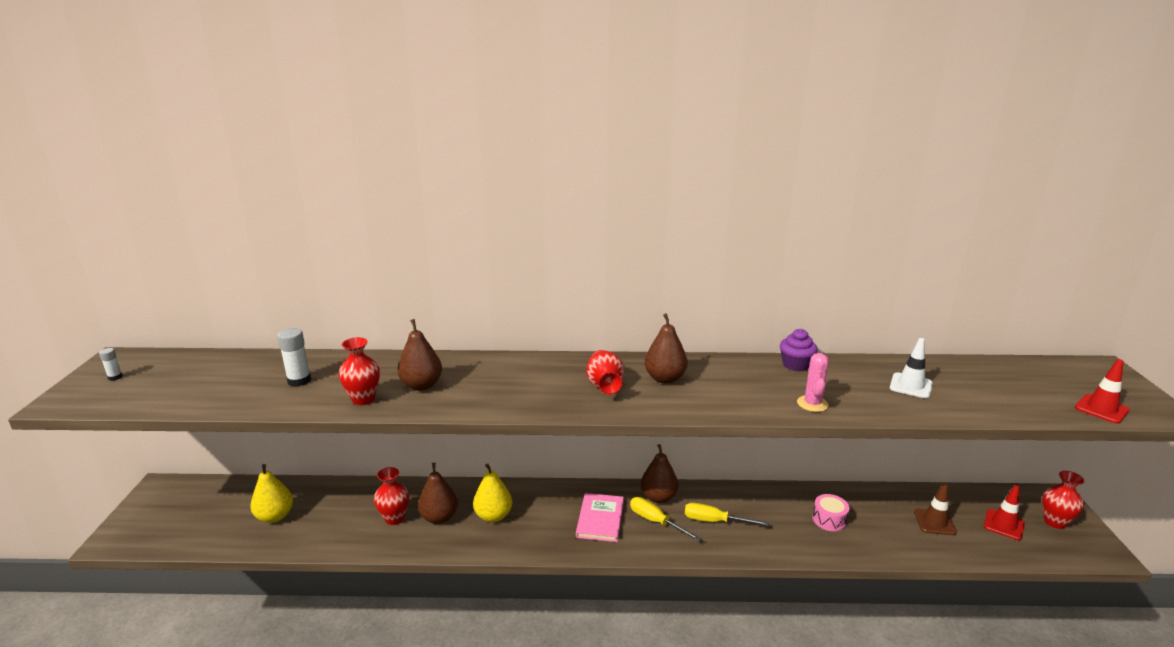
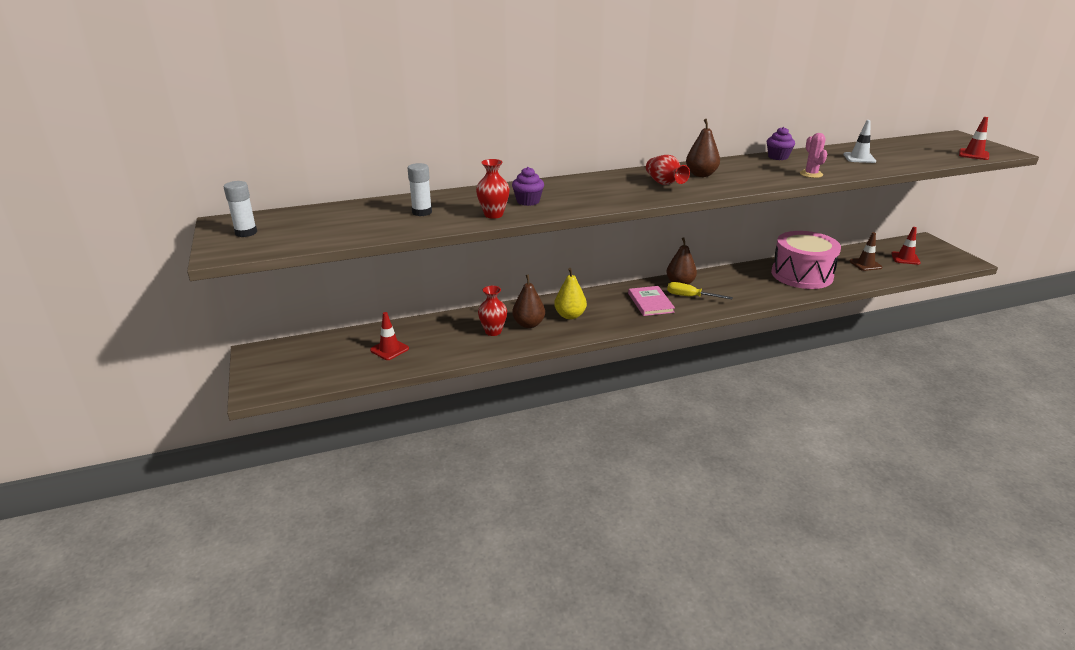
camera: 20 degrees left, 5 degrees up
(115, 377) = (246, 232): white glue stick -> white glue stick, size x1.77
(275, 516) = (389, 349): yellow pear -> red traffic cone
(421, 385) = (528, 201): brown pear -> purple cupcake
(714, 521) = (729, 289): yellow screwdriver -> none
(829, 520) = (801, 275): pink drum -> pink drum, size x2.45
(1054, 522) = (932, 252): red vase -> none

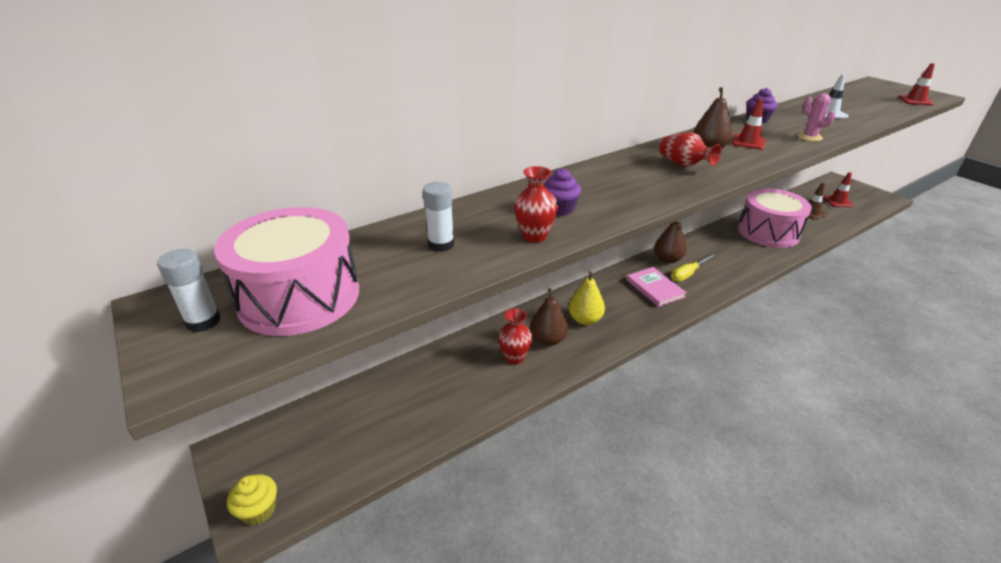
camera: 15 degrees left, 5 degrees up
(263, 385) = (259, 510): none -> yellow cupcake
(309, 228) = (299, 297): none -> pink drum
(389, 349) = (405, 409): red traffic cone -> red traffic cone (748, 142)
(690, 297) = (688, 274): yellow screwdriver -> yellow screwdriver turned 45 degrees counterclockwise

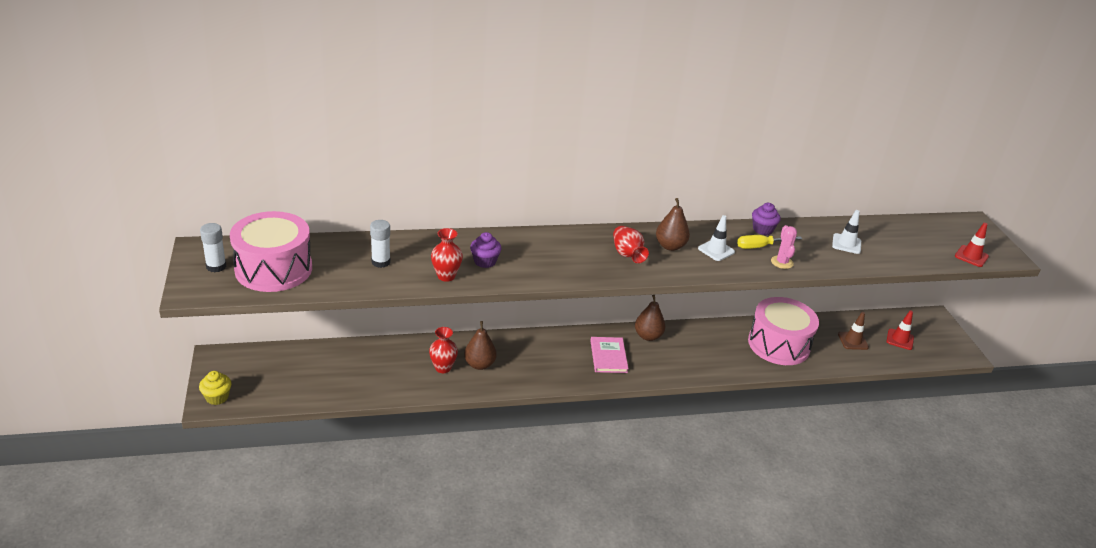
camera: 20 degrees right, 0 degrees up
(585, 319) = (523, 360): yellow pear -> none
(688, 274) = (651, 355): yellow screwdriver -> yellow screwdriver (760, 246)
(748, 142) = (716, 250): red traffic cone -> white traffic cone

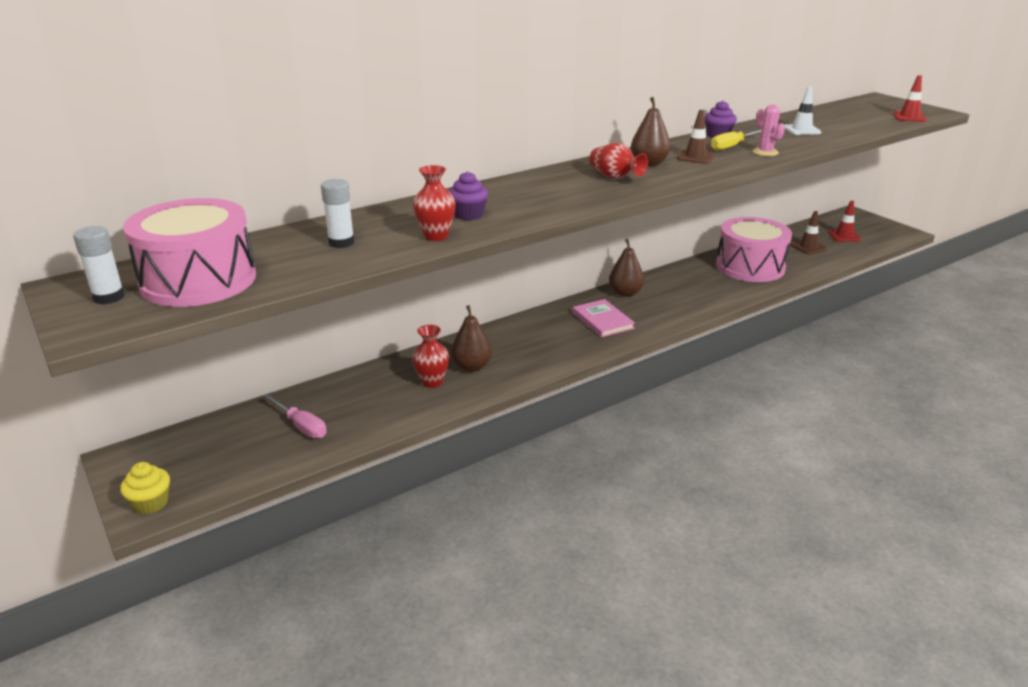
camera: 20 degrees left, 5 degrees down
(335, 373) = (301, 426): none -> pink screwdriver
(716, 250) = (695, 157): white traffic cone -> brown traffic cone

